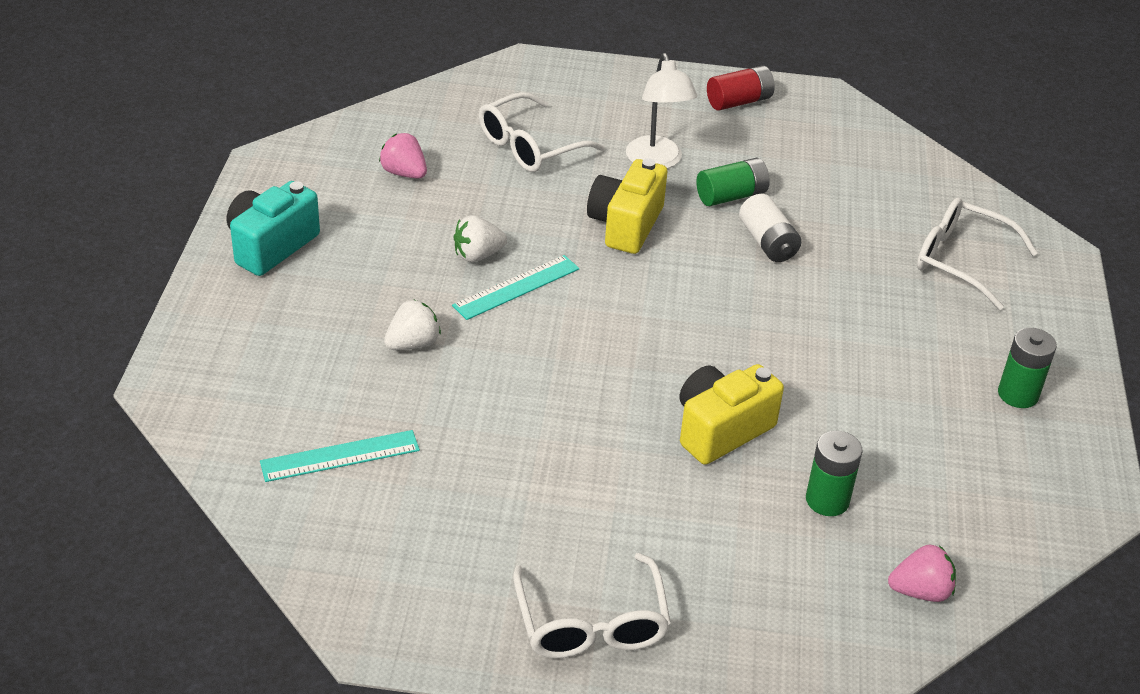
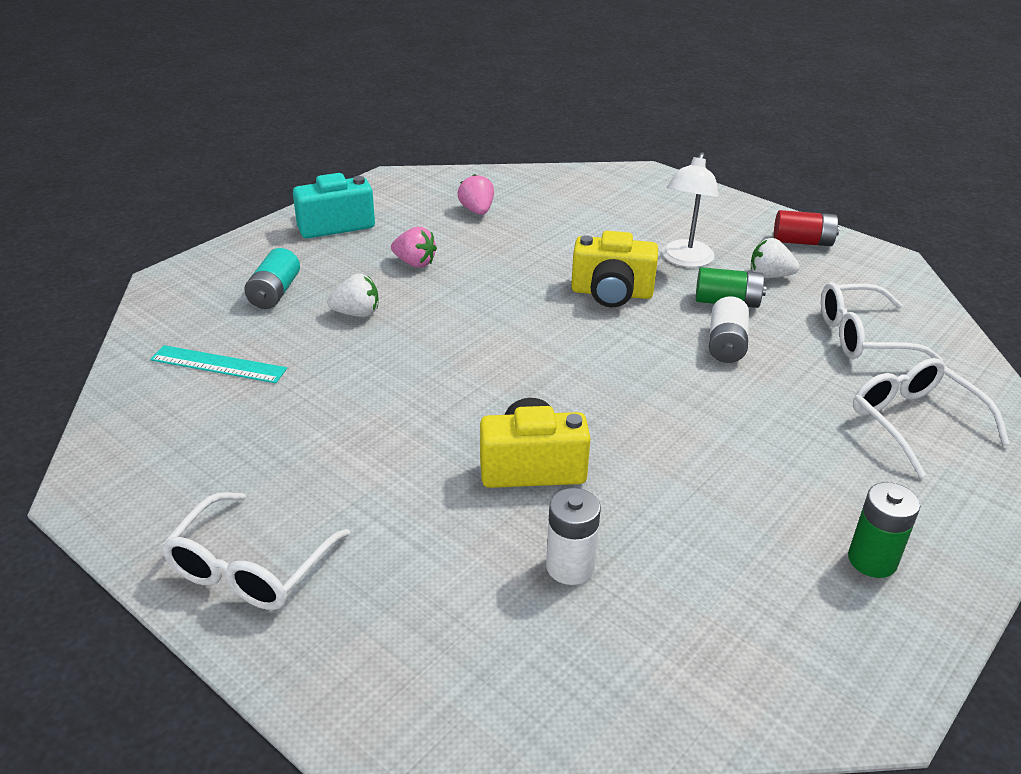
camera: 35 degrees right, 5 degrees down
(303, 354) = (275, 293): none -> turquoise battery
(478, 255) = (471, 275): white strawberry -> white strawberry (769, 276)
(516, 287) = (476, 304): turquoise ruler -> none
(530, 146) = (591, 222): white glasses -> white glasses (863, 336)
(625, 225) = (611, 293): yellow camera -> yellow camera turned 135 degrees counterclockwise
(827, 500) = (570, 567): green battery -> white battery
(920, 591) = (581, 696): pink strawberry -> pink strawberry (415, 263)

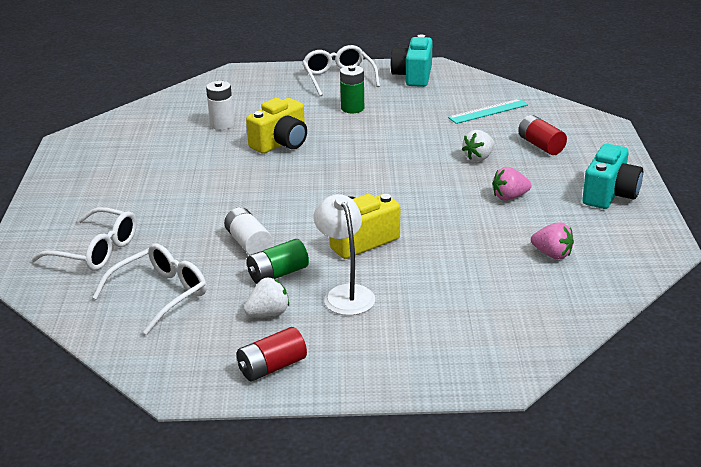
camera: 140 degrees right, 5 degrees down
(155, 491) = (413, 76): none -> turquoise camera
(275, 293) = (540, 145): turquoise battery -> red battery
(872, 560) = (91, 179): green battery -> green battery (352, 108)

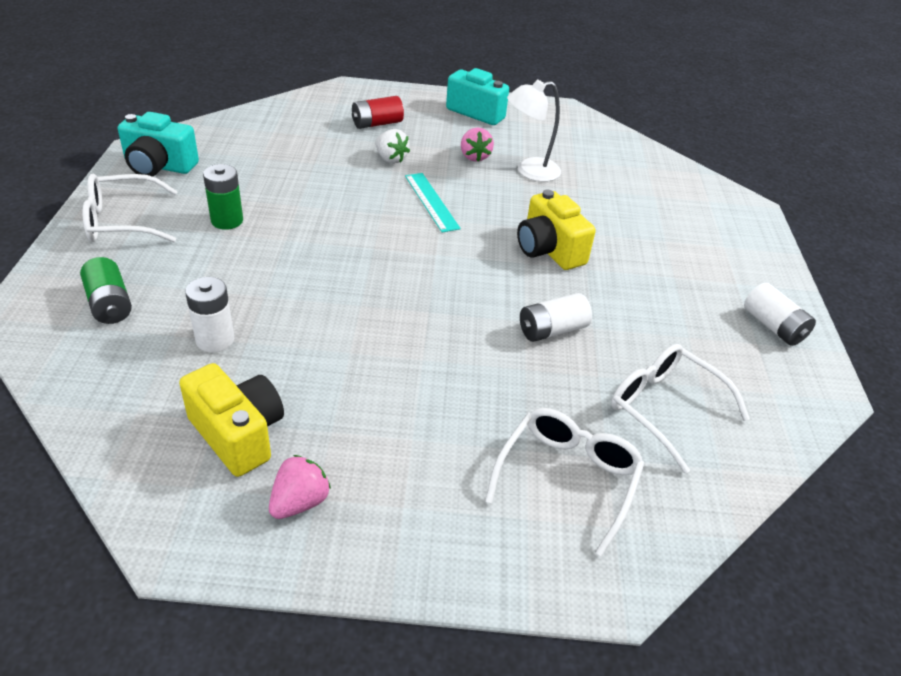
camera: 90 degrees left, 10 degrees up
(268, 313) = (687, 323): white strawberry -> none
(272, 367) = (773, 326): red battery -> white battery
(278, 274) = (614, 312): green battery -> green battery (110, 304)
(281, 143) = (302, 287): yellow camera -> yellow camera (238, 434)
(345, 294) = (646, 270): white lamp -> white lamp (529, 171)
(488, 111) = (286, 137): turquoise ruler -> turquoise ruler (431, 201)
(552, 254) = (574, 155): pink strawberry -> pink strawberry (299, 502)

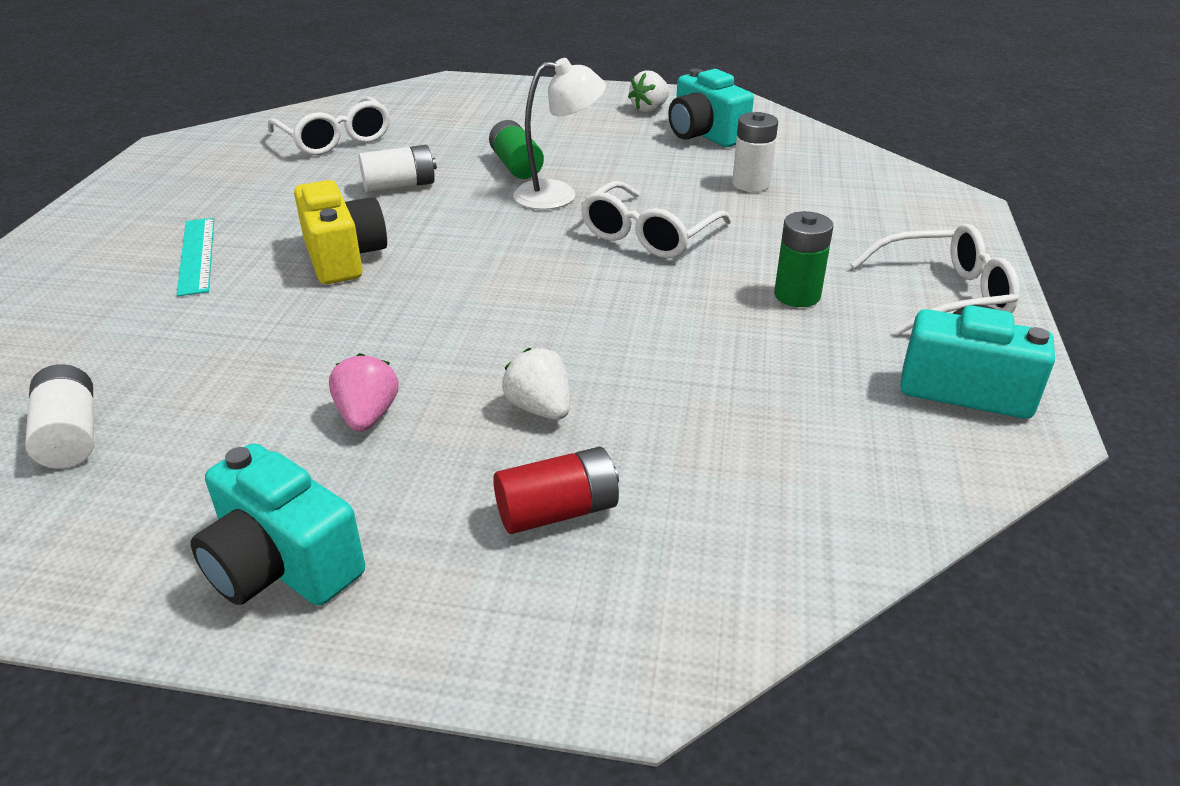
camera: 170 degrees left, 5 degrees down
(110, 304) = (878, 210): green battery -> green battery (516, 166)
(238, 434) = (704, 135): yellow camera -> turquoise camera
(299, 502) = (649, 109): pink strawberry -> white strawberry
(431, 201) = (486, 324): turquoise ruler -> turquoise ruler (197, 255)
(529, 171) = (277, 383): white lamp -> white lamp (558, 195)
(567, 479) = (450, 112): white glasses -> white glasses (649, 235)
(773, 326) = (146, 185): white battery -> white battery (70, 436)

